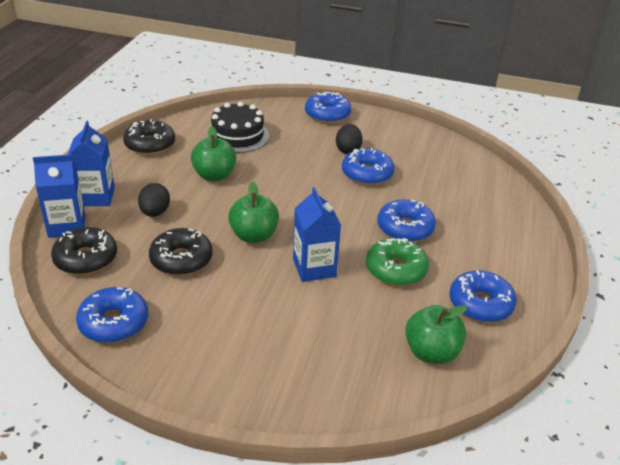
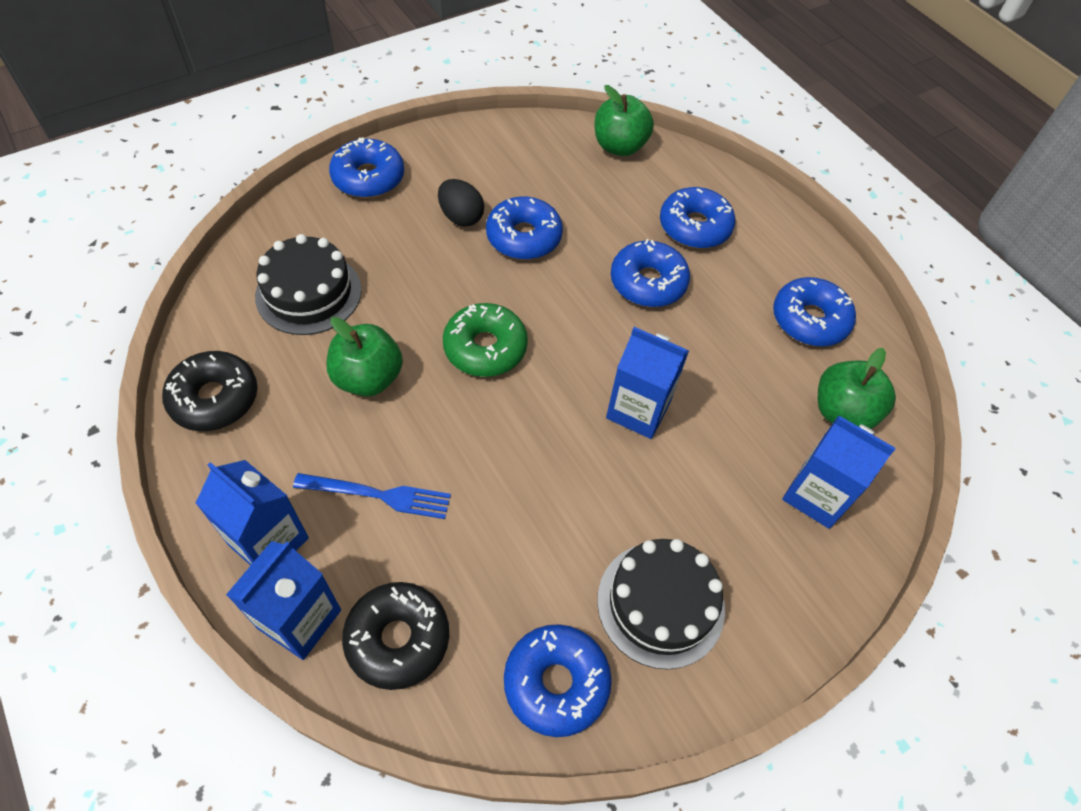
camera: 50 degrees left, 20 degrees up
(155, 212) = (379, 495): black egg -> blue fork
(181, 259) = (503, 529): black donut -> none
(201, 338) = (660, 603): none -> black cake
(254, 236) = (529, 424): green apple -> green apple (619, 146)
(353, 369) = (816, 495): none -> blue carton
(396, 269) = (704, 343): green donut -> green donut (485, 348)
(473, 225) = (694, 227): none -> blue donut

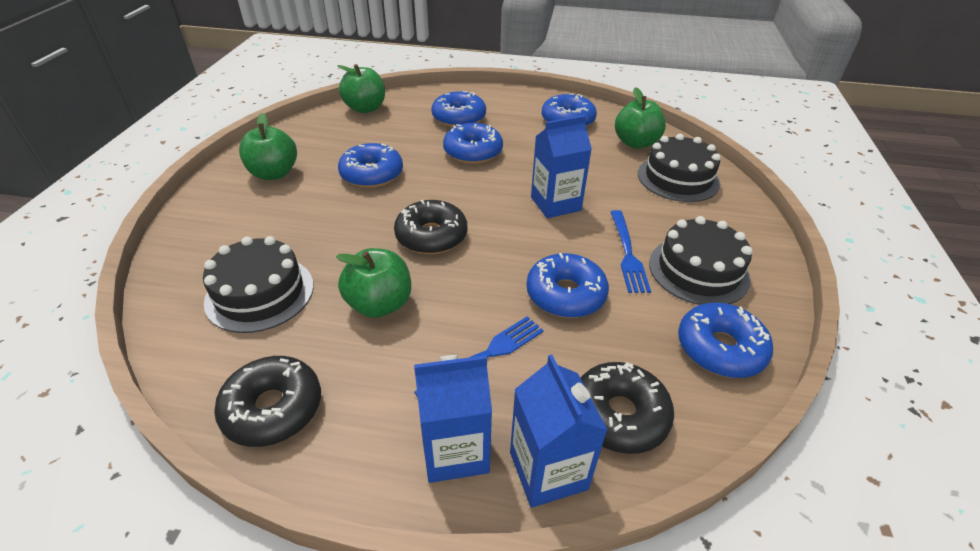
camera: 45 degrees left, 15 degrees down
(368, 178) = (213, 208): blue donut -> blue donut (565, 294)
(450, 173) = (274, 173): none -> green apple
(461, 217) = (315, 188): black egg -> none
(485, 348) = (431, 236): green donut -> black donut
(622, 522) = (627, 253): none -> blue fork
(816, 495) = (678, 178): blue carton -> black cake

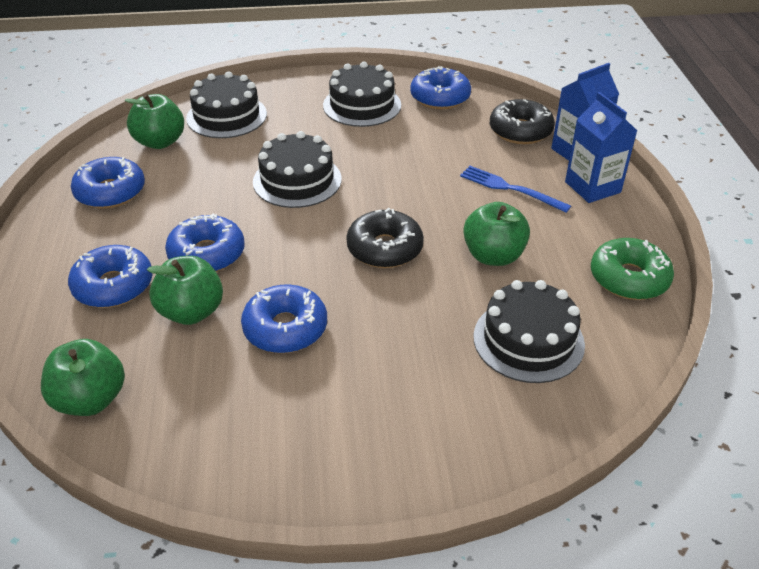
camera: 105 degrees left, 0 degrees up
(273, 408) = (629, 278): black donut -> green donut
(274, 173) = (315, 431): green apple -> green apple (191, 312)
(555, 204) = (297, 180): blue carton -> black cake
(565, 294) = (423, 161): blue donut -> none
(627, 253) = (356, 136): blue fork -> none

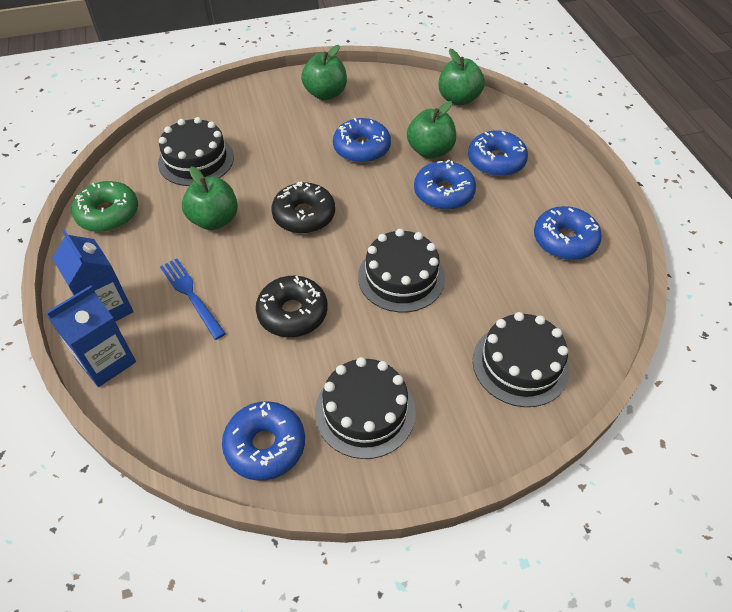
camera: 170 degrees right, 10 degrees up
(160, 142) = (566, 310): green apple -> green apple (325, 94)
(510, 188) = (191, 295): blue fork -> blue fork turned 150 degrees counterclockwise
(520, 131) = (166, 389): black donut -> black donut (292, 313)

